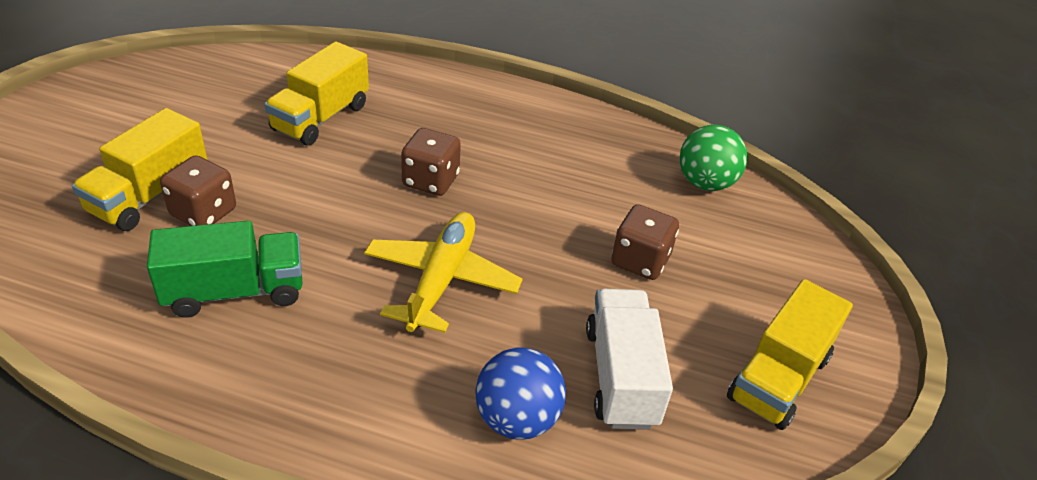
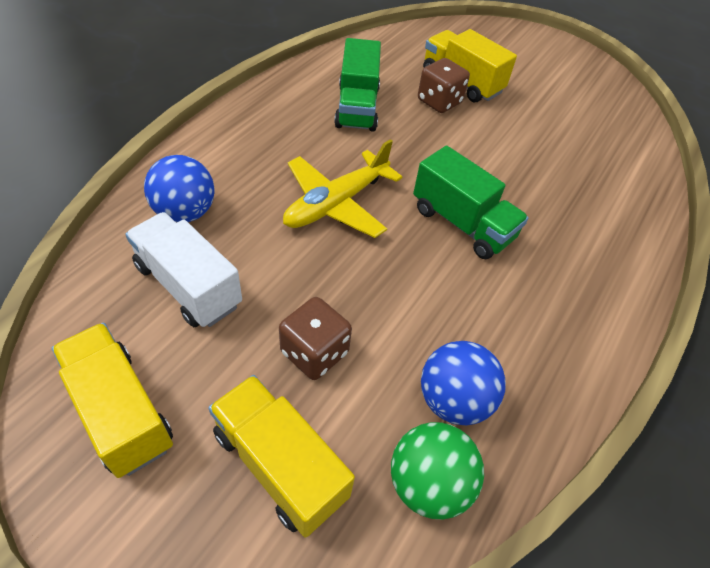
camera: 105 degrees right, 10 degrees up
(321, 118) = (558, 171): yellow truck -> yellow truck (280, 464)
(431, 180) = (462, 223): brown dice -> green truck
(441, 279) = (336, 204): yellow plane -> yellow plane turned 105 degrees clockwise
(621, 376) = (188, 285): white truck -> white truck turned 150 degrees counterclockwise
(633, 175) = (453, 400): none -> blue ball

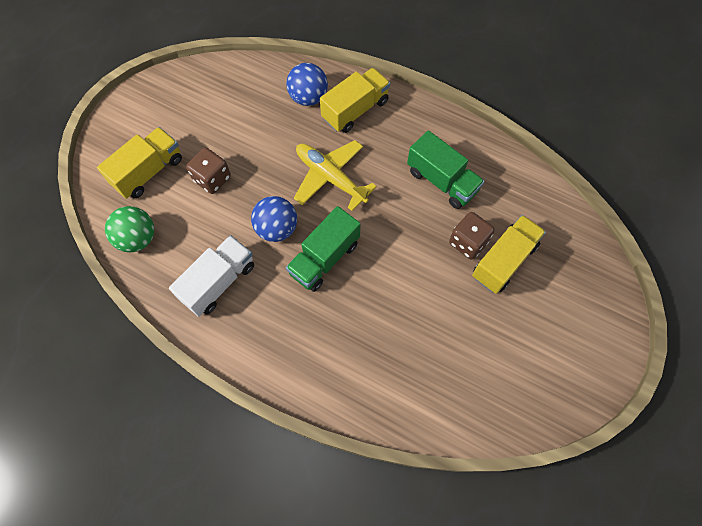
camera: 90 degrees right, 15 degrees up
(121, 411) = (175, 102): yellow truck -> yellow truck (355, 110)
(188, 285) = (252, 112): white truck -> white truck (219, 282)
(357, 107) = (442, 181): green truck -> green truck turned 135 degrees counterclockwise
(453, 400) = (184, 251): blue ball -> blue ball (277, 228)

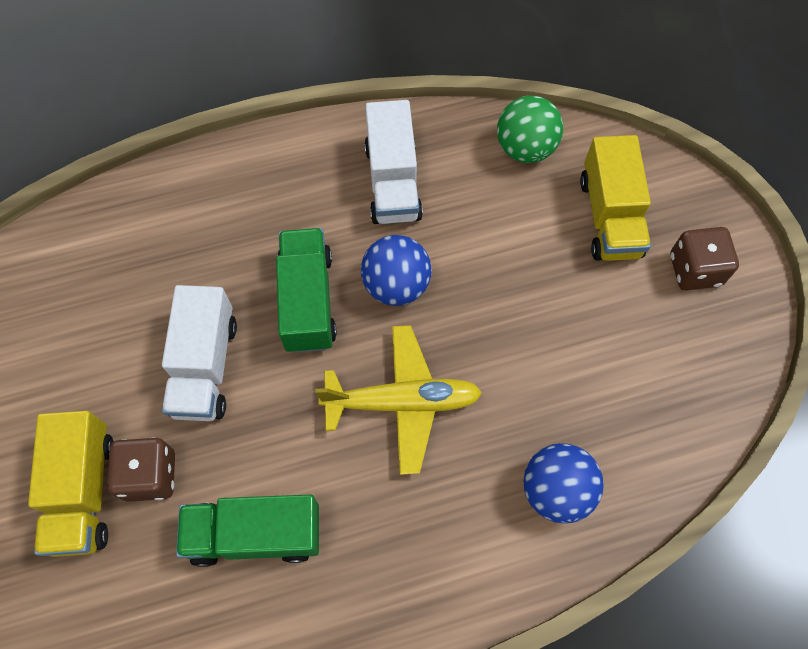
camera: 135 degrees right, 0 degrees up
(212, 179) = (534, 272): brown dice -> brown dice (695, 270)
(355, 110) = (474, 533): yellow truck -> none
(402, 270) = (205, 366): none -> white truck

